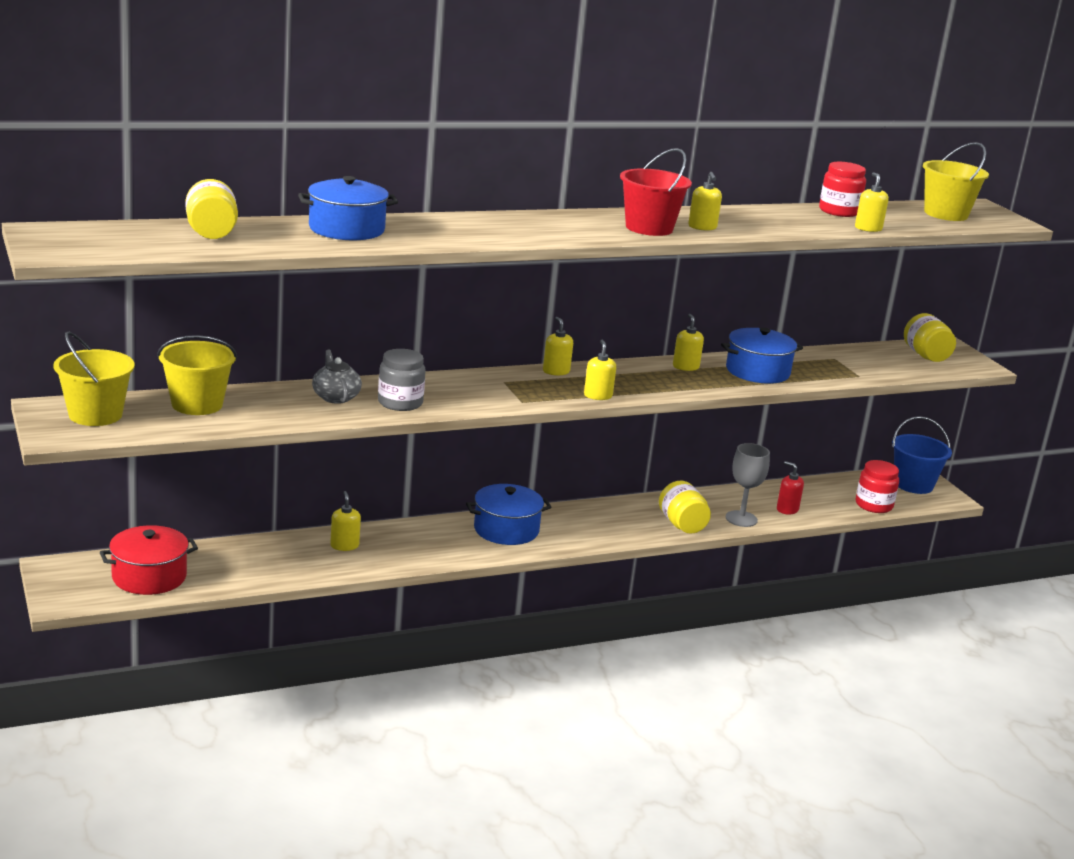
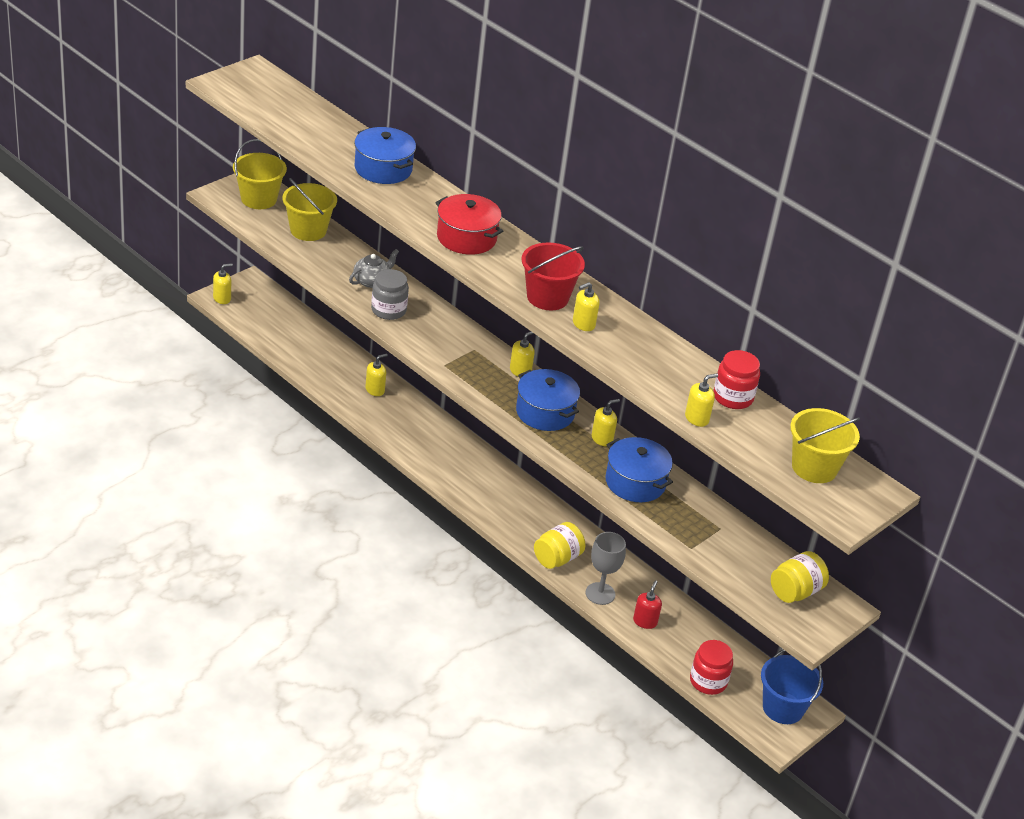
camera: 65 degrees right, 15 degrees up
(149, 577) = (269, 320): red pot -> red pot (466, 238)
(211, 233) = (316, 123): yellow jar -> none
(506, 530) = (464, 462): blue pot -> blue pot (545, 412)
(598, 396) = (492, 400): yellow soap dispenser -> yellow soap dispenser (222, 298)

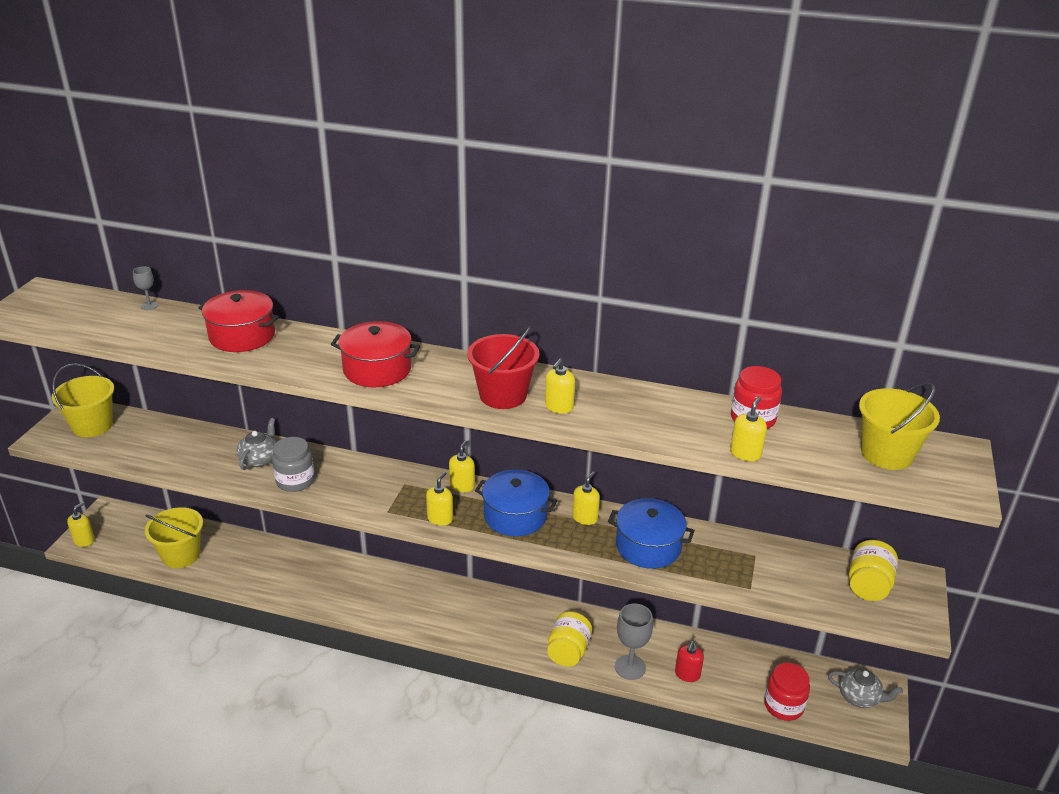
camera: 25 degrees left, 5 degrees down
(308, 230) = (163, 436): yellow bucket -> yellow bucket (181, 555)
(329, 114) = (149, 306): none -> grey goblet
(375, 390) = (291, 565): yellow soap dispenser -> yellow soap dispenser (440, 518)
(383, 169) = (242, 336): blue pot -> red pot
(645, 621) = (687, 674): red soap dispenser -> red soap dispenser turned 150 degrees counterclockwise
(783, 708) = (859, 697): blue bucket -> grey teapot

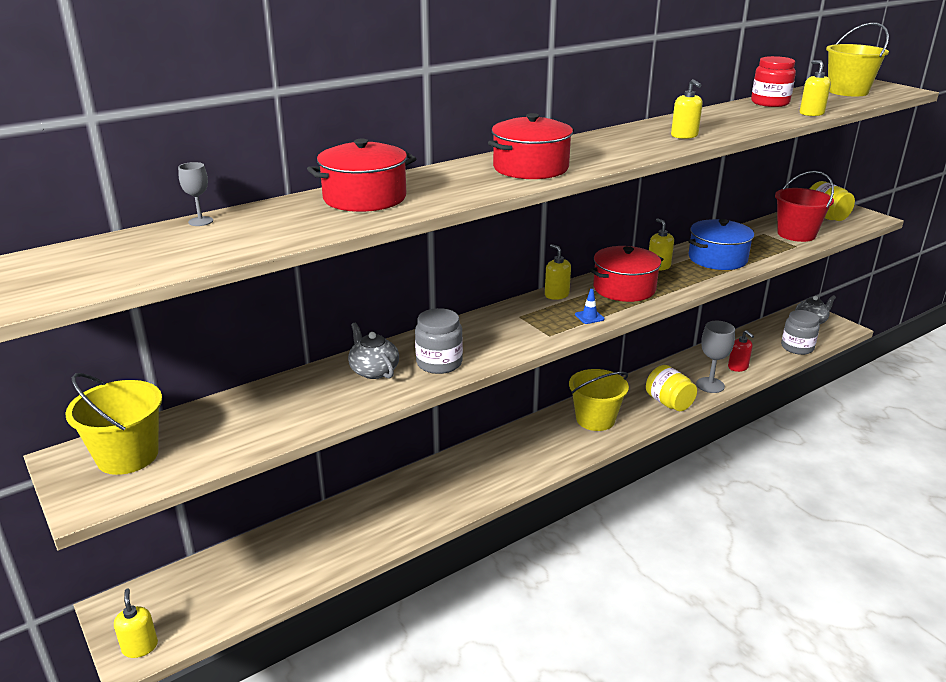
camera: 50 degrees left, 5 degrees down
(181, 555) = (279, 572): yellow bucket -> yellow bucket (595, 419)
(440, 518) = (589, 317): yellow soap dispenser -> blue traffic cone
(503, 395) = (642, 144): red bucket -> red bucket (796, 234)
(515, 516) = (624, 288): blue pot -> red pot
(783, 705) = (797, 347): red jar -> grey jar

